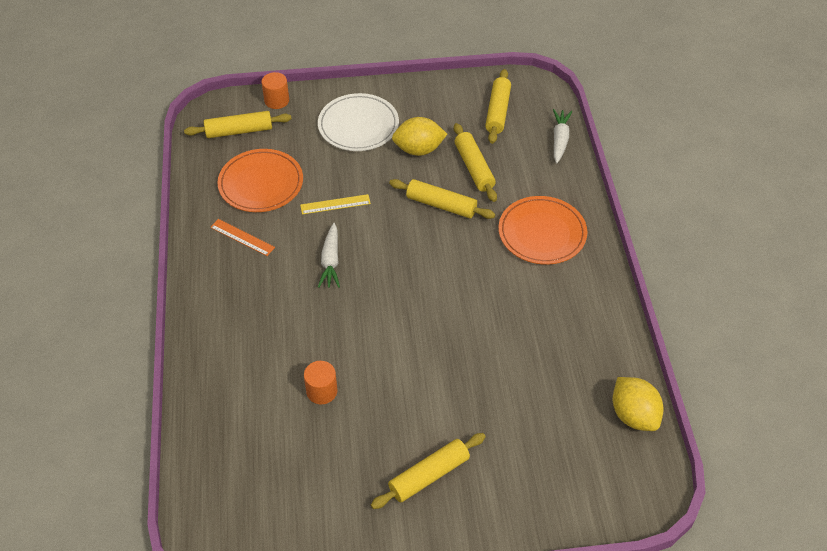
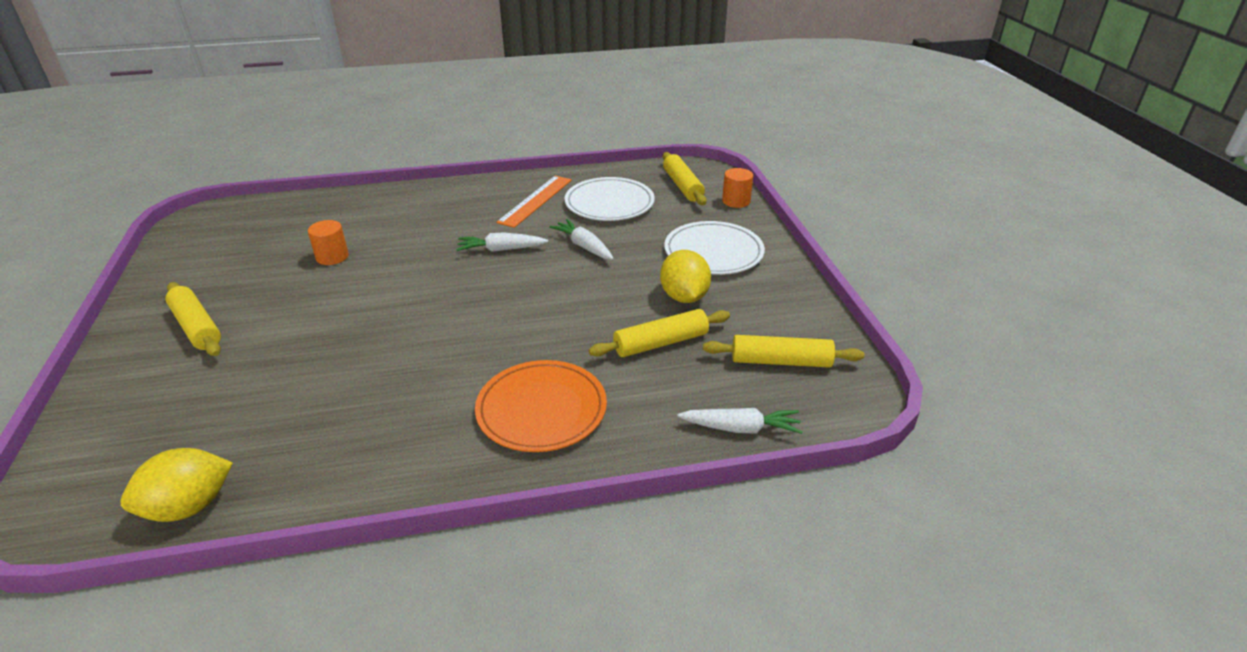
camera: 85 degrees right, 15 degrees down
(242, 237) = (535, 200): orange ruler -> orange ruler, size x1.54
(261, 183) = (609, 203): orange plate -> white plate
(335, 204) = (584, 246): yellow ruler -> white carrot
(441, 205) = (589, 318): yellow rolling pin -> none

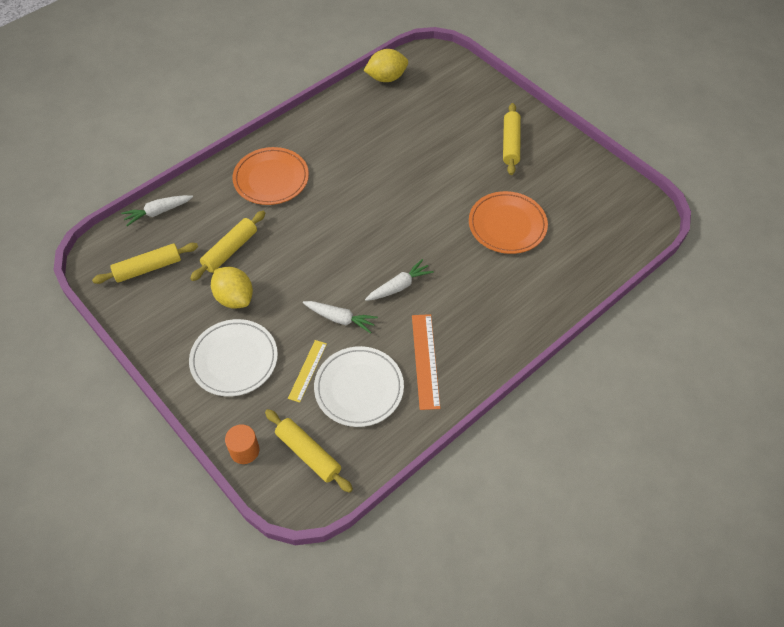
camera: 150 degrees right, 20 degrees up
(189, 507) = (386, 78): yellow lemon -> yellow lemon turned 45 degrees clockwise
(196, 327) = (510, 144): yellow rolling pin -> yellow rolling pin turned 75 degrees clockwise
(332, 257) = (507, 225): orange cylinder -> orange plate
(646, 225) = (307, 370): none -> yellow ruler

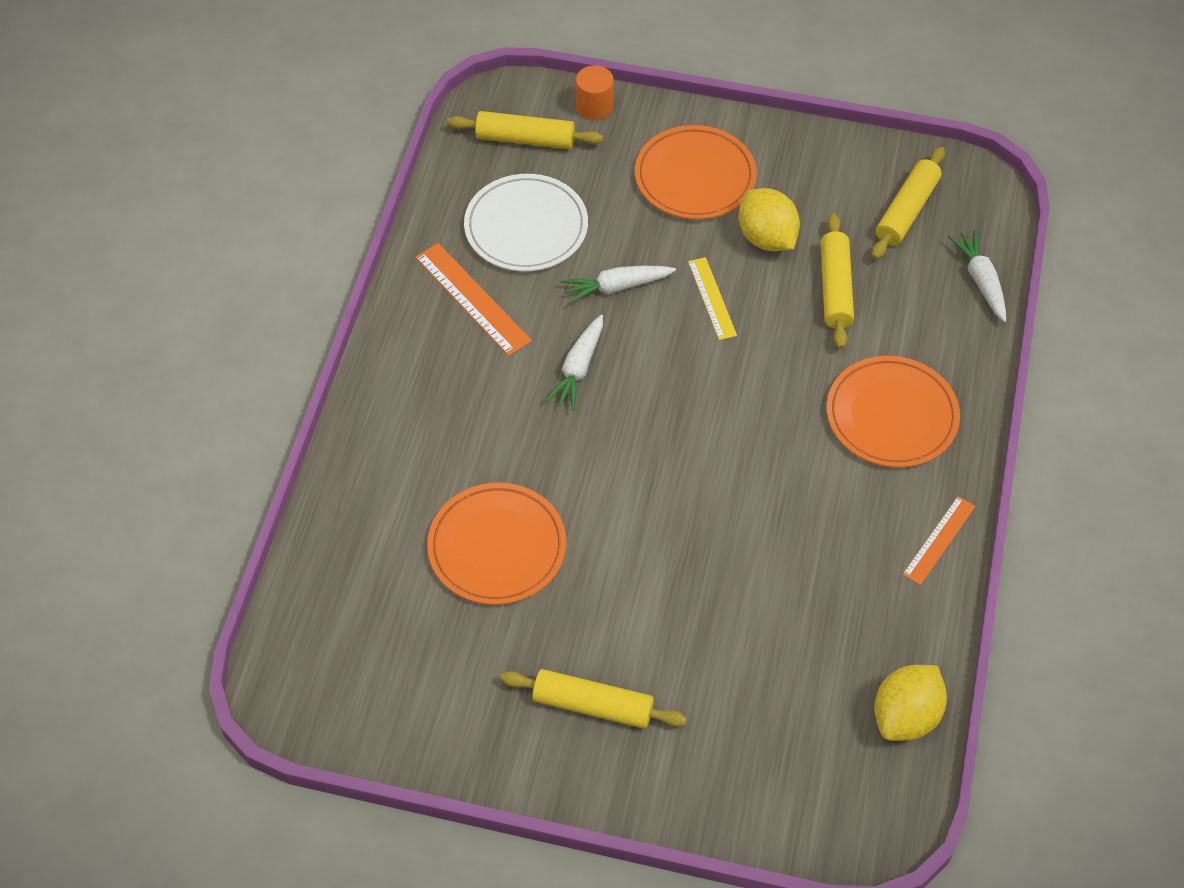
camera: 145 degrees right, 0 degrees up
(158, 212) = (980, 280): white carrot -> white carrot turned 45 degrees counterclockwise
(234, 298) = (766, 238): yellow lemon -> yellow lemon turned 45 degrees clockwise
(234, 359) = (695, 177): white plate -> orange plate
(307, 123) = (939, 540): none -> orange ruler
(307, 370) = (601, 212): yellow ruler -> yellow ruler (712, 298)
(510, 144) = (592, 705): yellow rolling pin -> yellow rolling pin turned 45 degrees counterclockwise

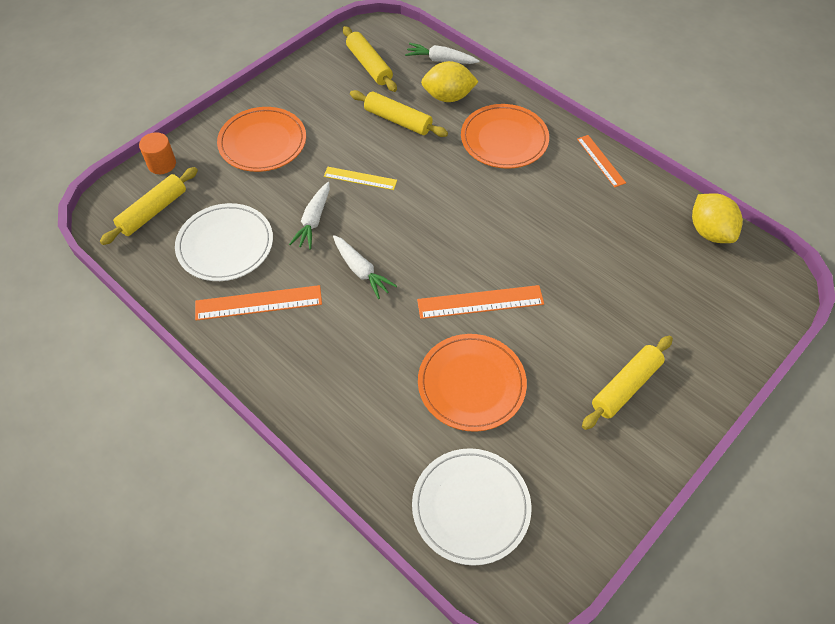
camera: 60 degrees left, 0 degrees up
(349, 614) = (471, 507): none -> white plate
(614, 505) = (480, 302): none -> orange ruler
(766, 238) = (337, 132): yellow lemon -> yellow lemon (448, 97)

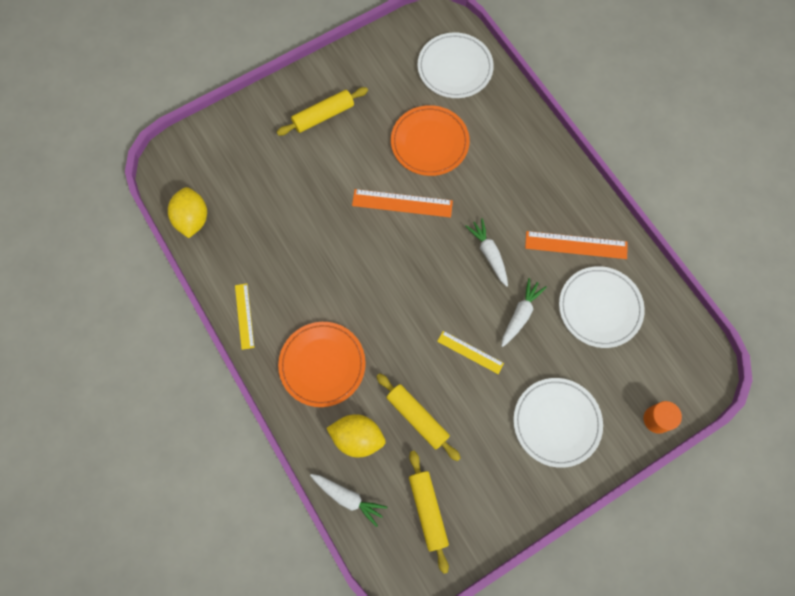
camera: 165 degrees left, 15 degrees up
(153, 211) = (663, 361): yellow rolling pin -> none
(262, 142) = (556, 422): orange plate -> white plate
(600, 160) = (244, 316): orange ruler -> yellow ruler

